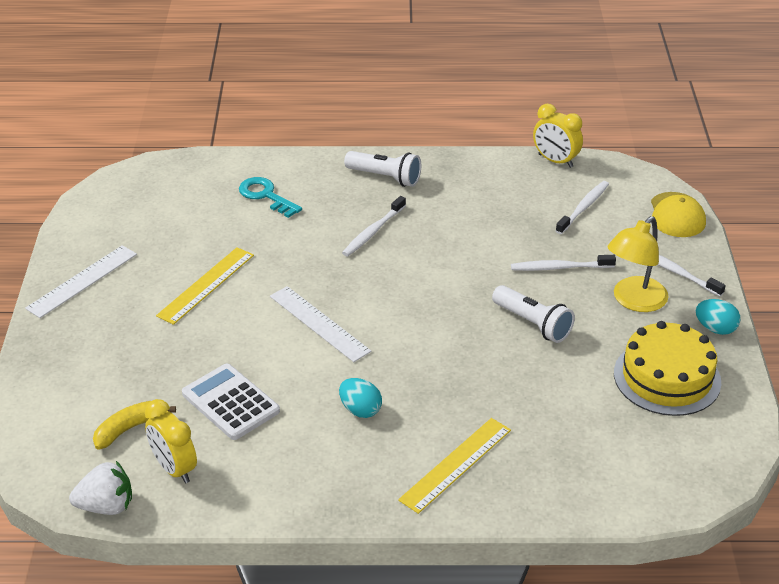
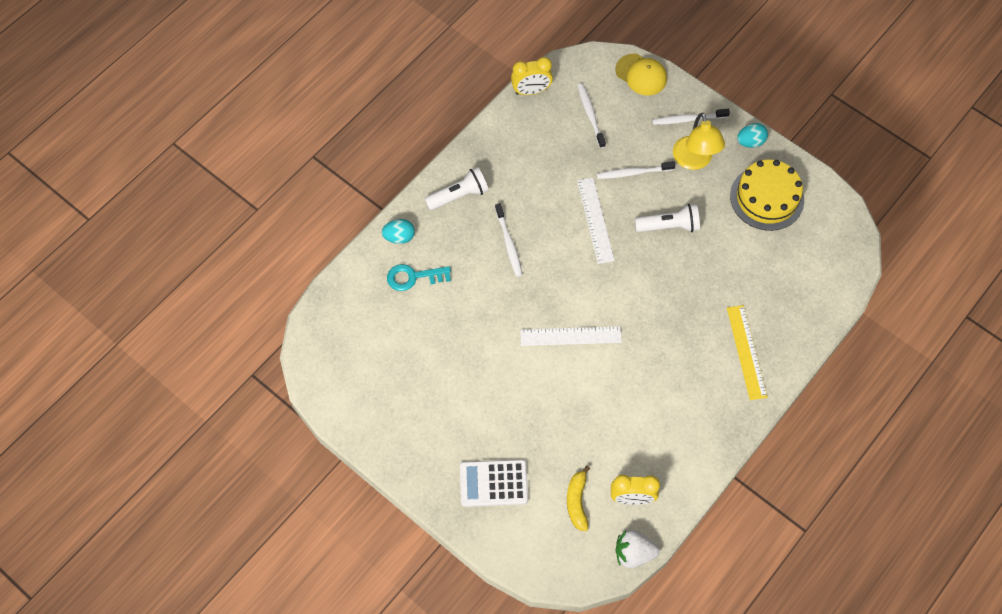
camera: 50 degrees left, 25 degrees up
(82, 281) = (406, 444): white ruler -> white ruler (595, 220)
(106, 506) = (633, 553): white strawberry -> white strawberry turned 120 degrees counterclockwise
(206, 285) = (477, 374): yellow ruler -> none
(230, 402) = (600, 432): white calculator -> white calculator (493, 483)
(360, 410) = (664, 368): turquoise egg -> turquoise egg (399, 237)
(560, 267) = (633, 173): white toothbrush -> white toothbrush turned 45 degrees clockwise

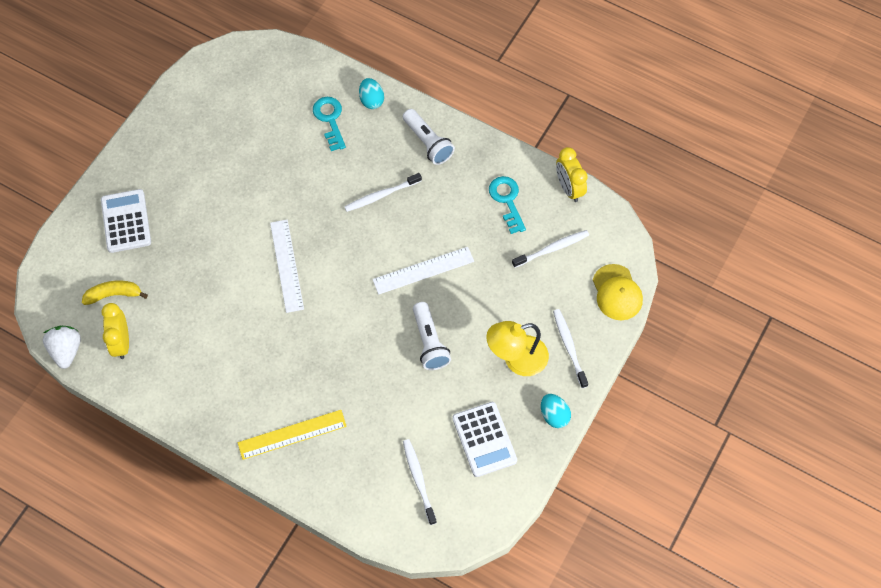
camera: 80 degrees right, 0 degrees up
(534, 141) = (507, 200): none -> turquoise key
(633, 173) = (488, 299): white toothbrush -> white toothbrush (419, 480)
(641, 75) = (617, 292): yellow cap -> yellow cap turned 45 degrees counterclockwise
(767, 198) = (484, 439): yellow cake -> white calculator

